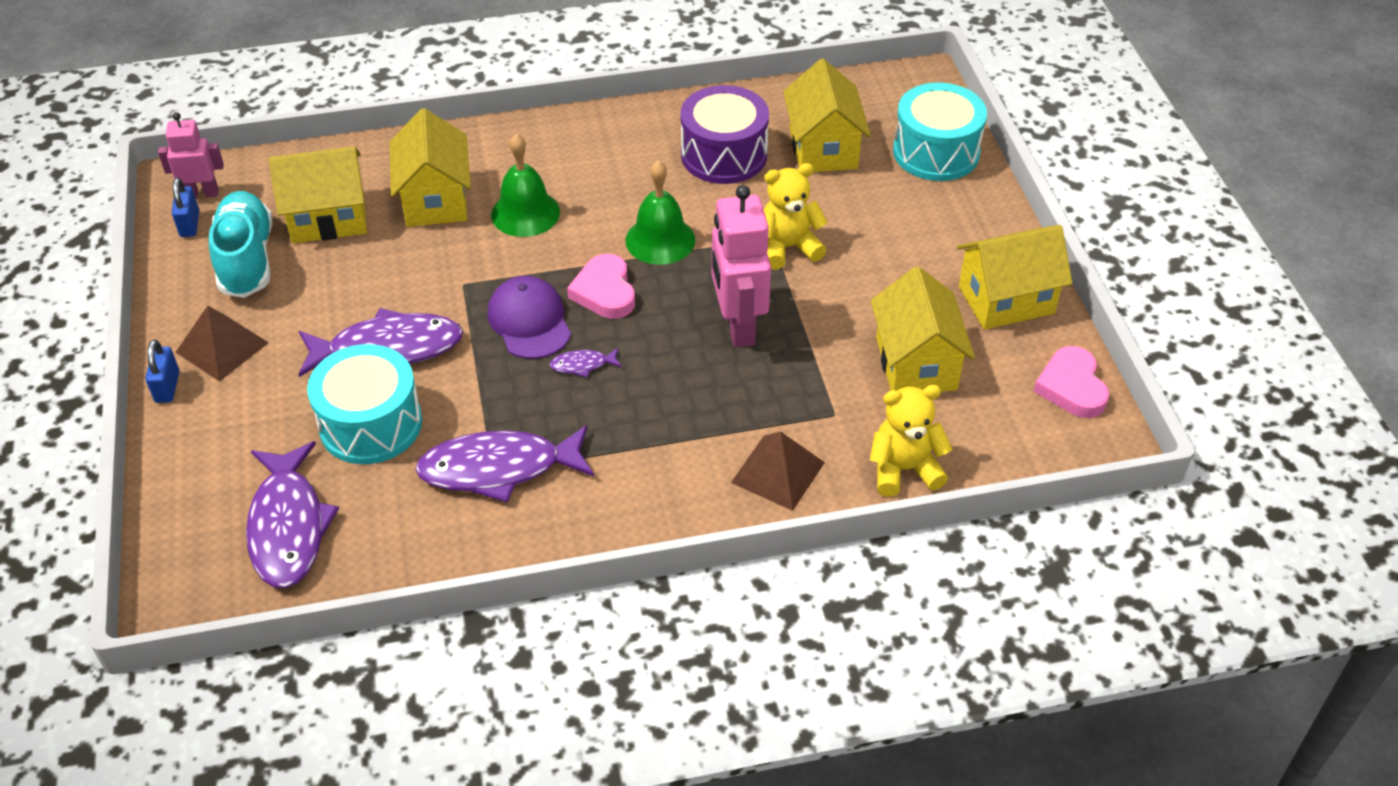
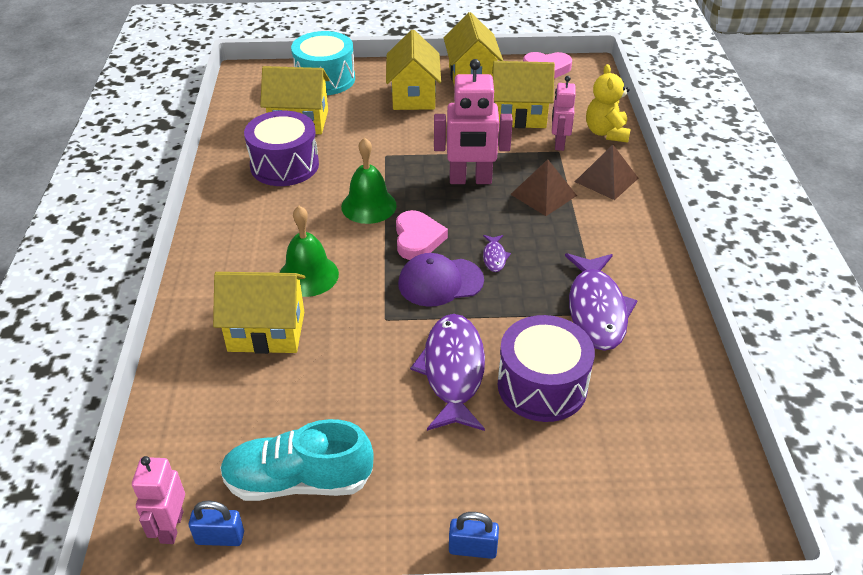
camera: 80 degrees left, 5 degrees down
(222, 347) = (424, 500): brown pyramid -> brown pyramid (543, 195)
(288, 526) = (655, 444): purple fish -> none
(328, 218) = (261, 412): yellow house -> yellow house (413, 96)
(371, 424) = (542, 385): turquoise drum -> purple drum
(605, 292) = (417, 239): pink heart -> pink heart turned 90 degrees counterclockwise
(787, 247) = (397, 149): yellow teddy bear -> none
(855, 414) = (559, 143): none -> pink robot

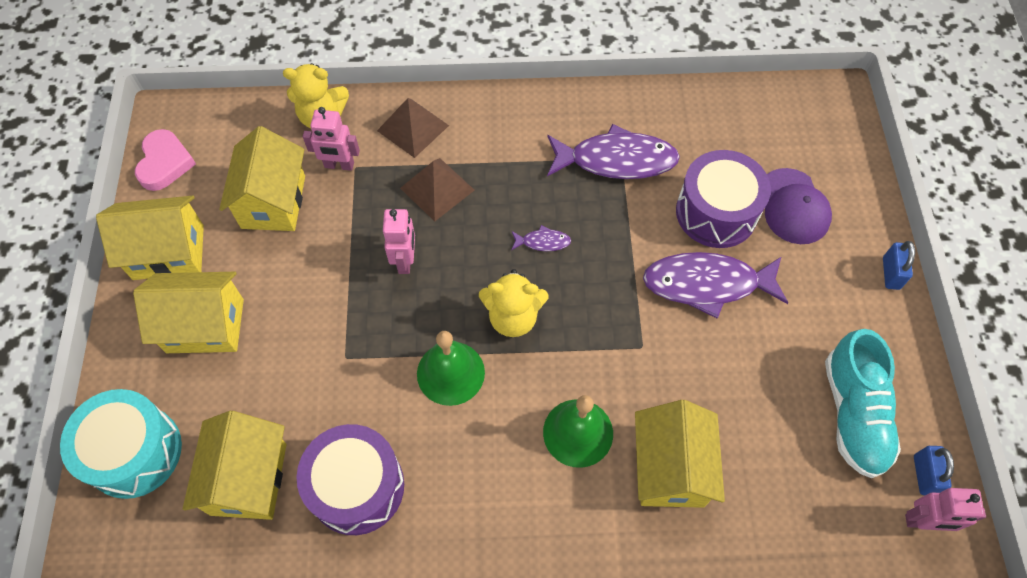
camera: 90 degrees left, 20 degrees up
(417, 239) = (513, 317): pink heart -> yellow teddy bear
(440, 282) = (583, 294): purple cap -> purple cap (793, 206)
(470, 180) = (405, 261): pink robot -> pink robot, size x0.60

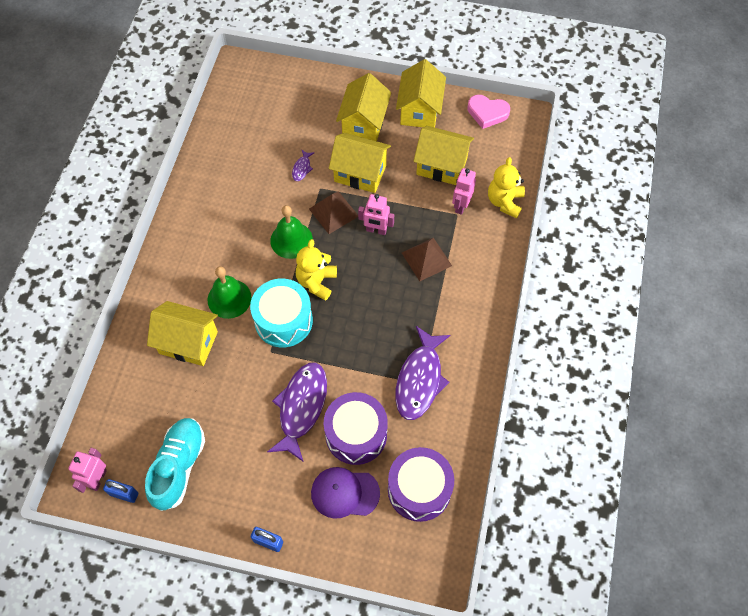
camera: 105 degrees right, 0 degrees up
(134, 452) = (298, 87): turquoise drum -> turquoise drum (283, 320)
(249, 479) = (264, 134): yellow house -> yellow house (360, 173)
(357, 487) = (241, 182): purple drum -> purple drum (419, 489)
(413, 128) = (482, 254): brown pyramid -> brown pyramid (333, 212)
(543, 242) = (366, 313): purple fish -> purple fish (302, 168)
(853, 413) = (179, 467): turquoise shoe -> turquoise shoe turned 90 degrees clockwise

